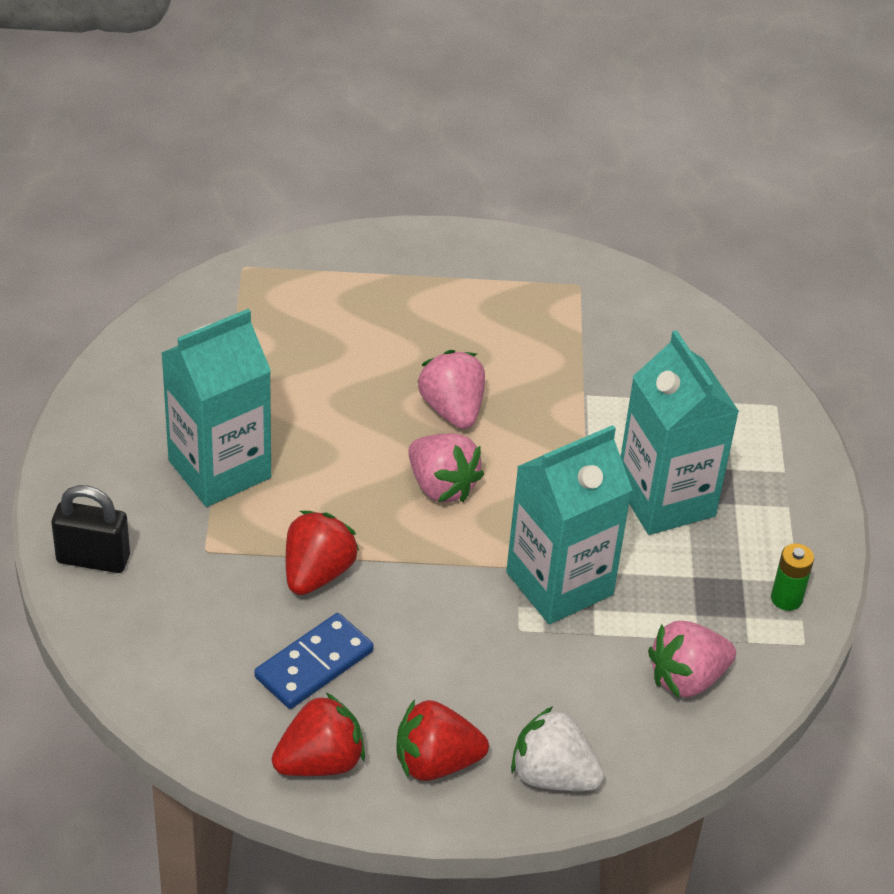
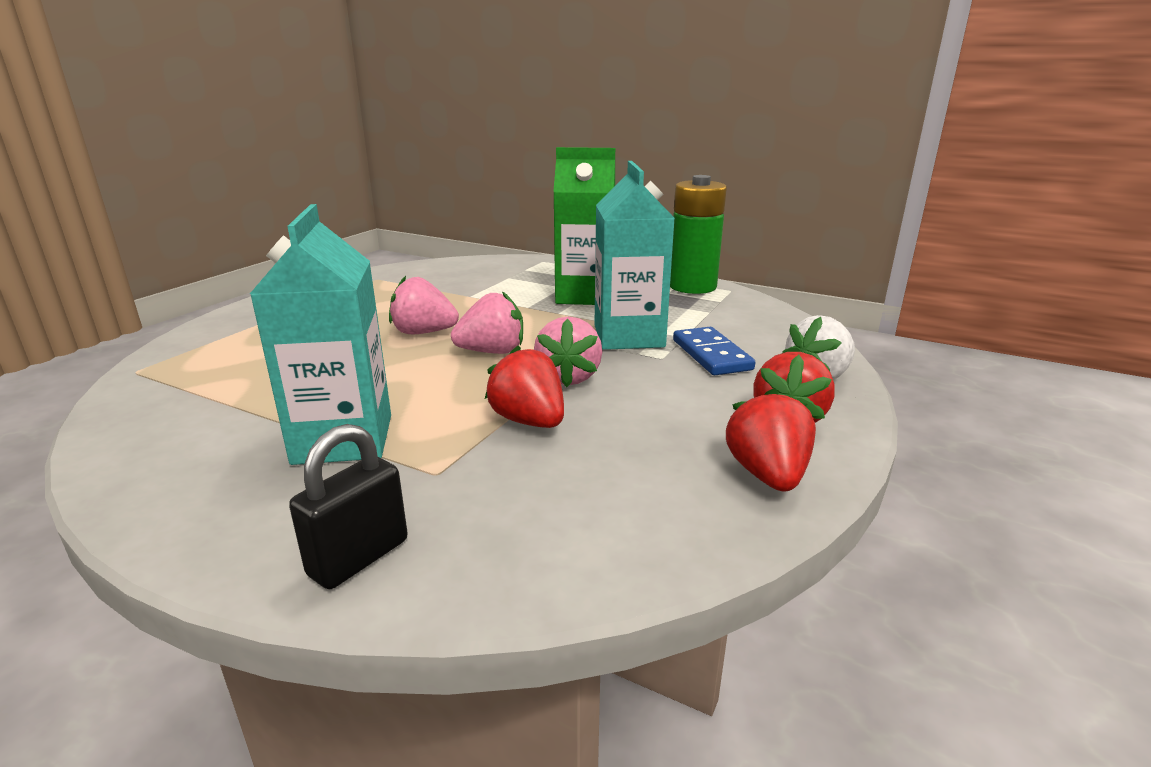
camera: 60 degrees left, 20 degrees down
(314, 664) = (639, 448): blue domino -> blue domino (711, 355)
(665, 499) = (584, 296): turquoise carton -> green carton
(687, 678) = (742, 320): pink strawberry -> pink strawberry (568, 377)
(786, 598) = (692, 286): green battery -> green battery, size x2.26

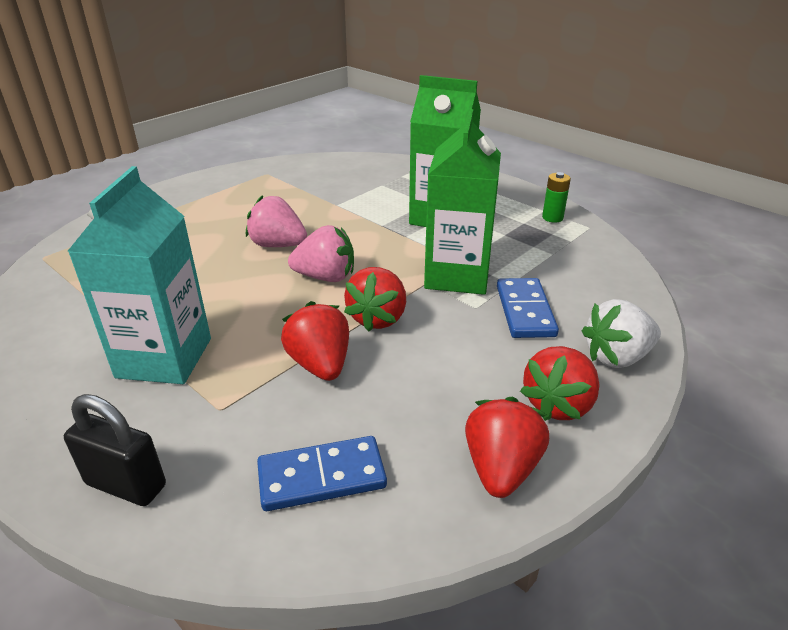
camera: 15 degrees right, 10 degrees up
(359, 557) = (126, 485): black padlock -> black padlock turned 60 degrees clockwise
(568, 377) = (378, 318): pink strawberry -> red strawberry
(588, 512) = (322, 477): none -> blue domino
(628, 336) = (457, 275): turquoise carton -> green carton
(692, 286) = (552, 217): green battery -> green battery, size x0.44

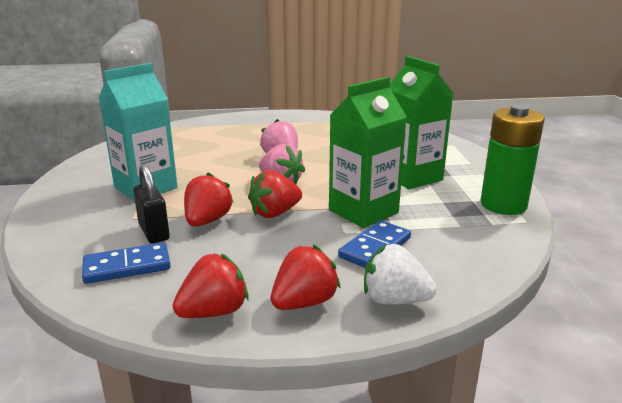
camera: 40 degrees right, 10 degrees down
(126, 485) = (55, 228): black padlock -> black padlock (154, 232)
(322, 477) = (127, 266): blue domino -> blue domino turned 45 degrees counterclockwise
(552, 217) = (503, 205): green battery -> green battery, size x2.26
(558, 404) = (304, 302): red strawberry -> red strawberry turned 150 degrees clockwise

